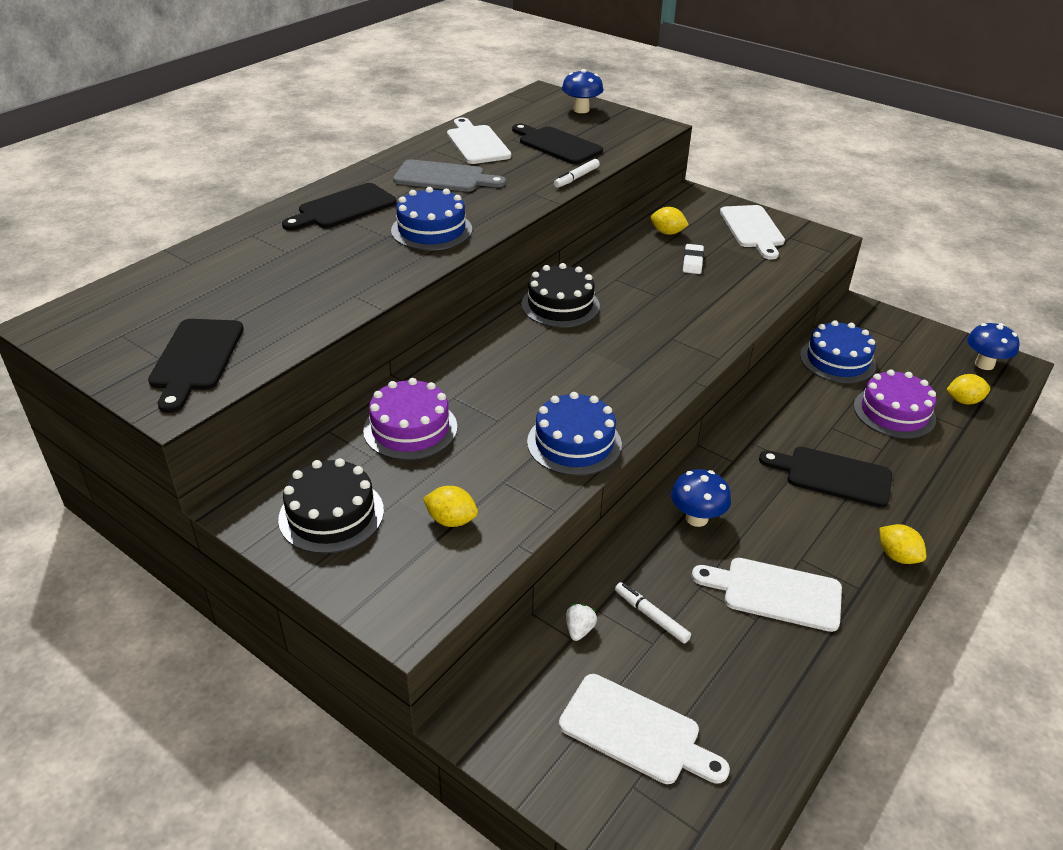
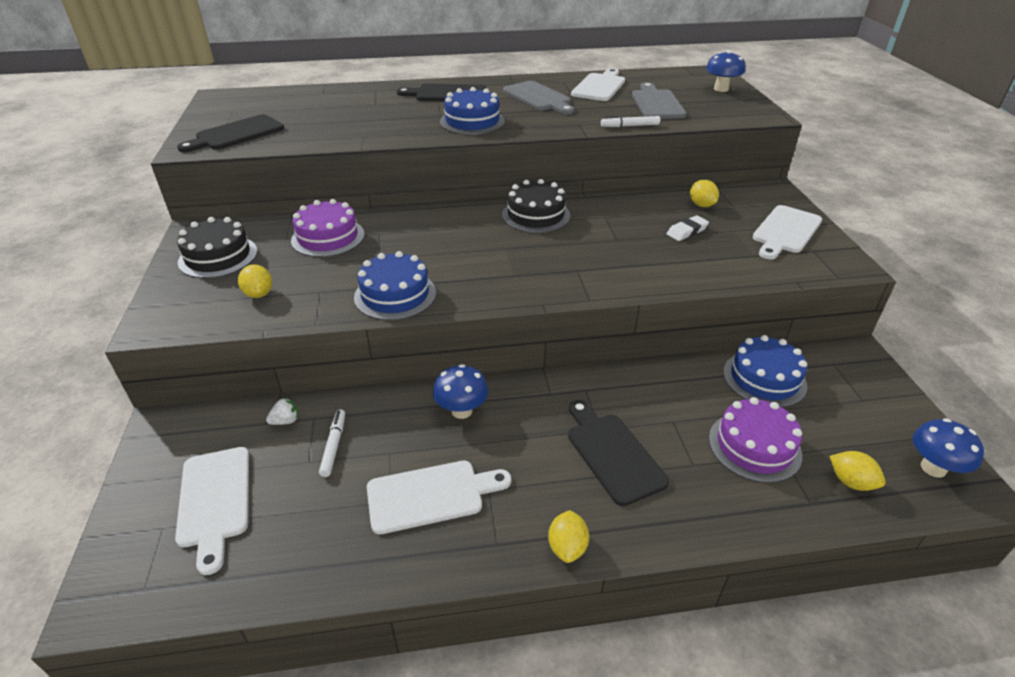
camera: 45 degrees right, 0 degrees up
(557, 145) = (656, 103): black cutting board -> grey cutting board
(775, 593) = (431, 495): white cutting board -> white cutting board turned 105 degrees clockwise

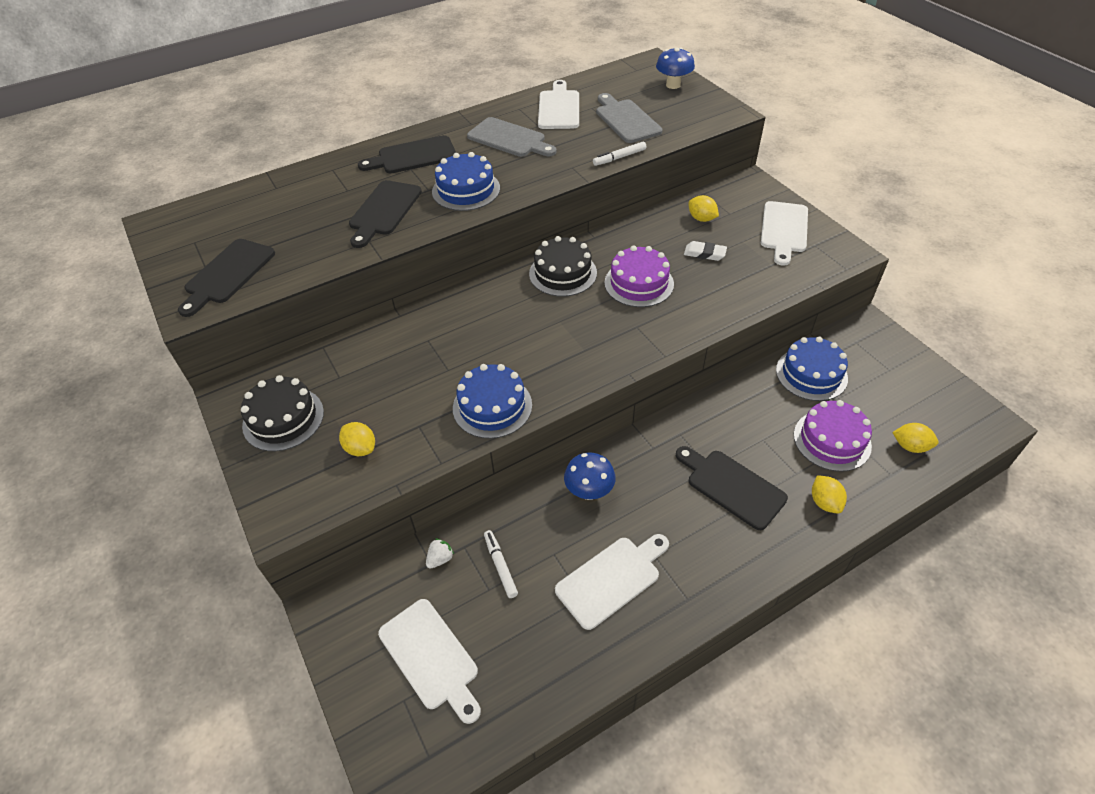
camera: 20 degrees left, 10 degrees up
(328, 237) = (379, 360): purple cake -> purple cake (639, 283)
(392, 121) = (384, 211): none -> black cutting board
(567, 547) = (741, 580): yellow lemon -> yellow lemon (824, 502)
(687, 231) = (704, 253): white eraser -> white eraser turned 75 degrees clockwise
(933, 468) = (959, 413): blue mushroom -> none

